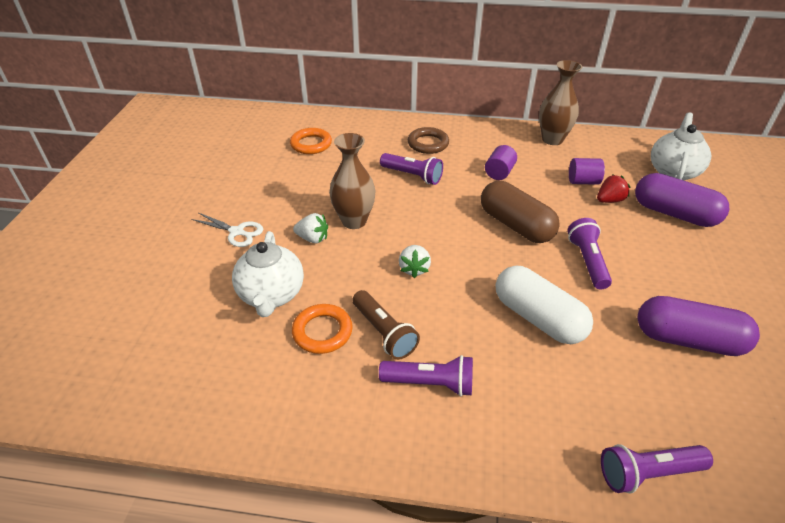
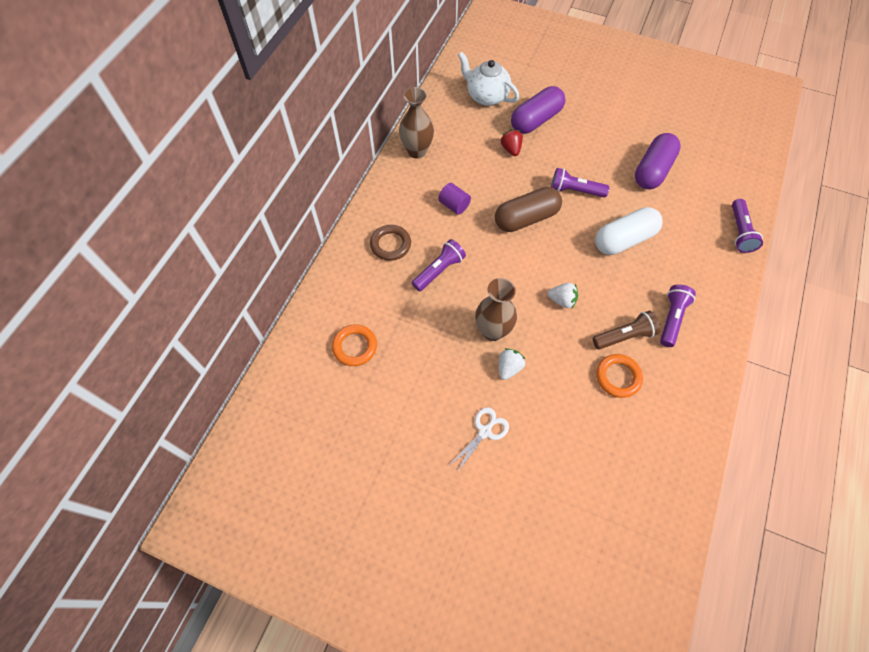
camera: 75 degrees left, 20 degrees up
(272, 295) = (573, 409): white teapot -> none
(583, 181) = (483, 155): purple cylinder -> none

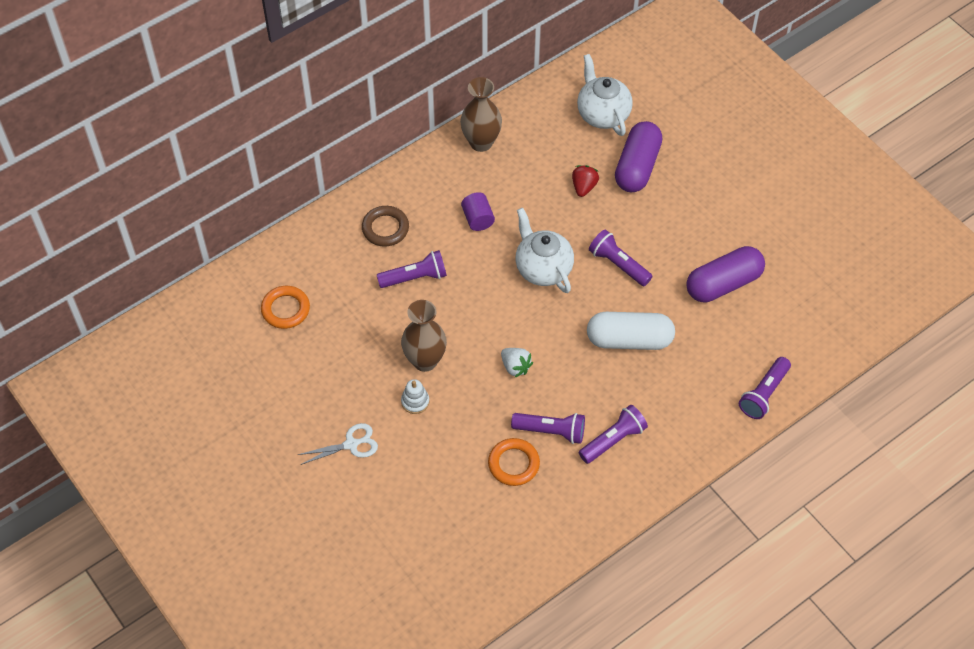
camera: 30 degrees right, 5 degrees down
(509, 368) = (415, 401): white strawberry -> white stacking toy
(526, 218) = (542, 268): brown capsule -> white teapot
(536, 120) = (637, 167): purple capsule -> purple capsule turned 60 degrees counterclockwise
(624, 336) = (551, 431): brown flashlight -> purple flashlight

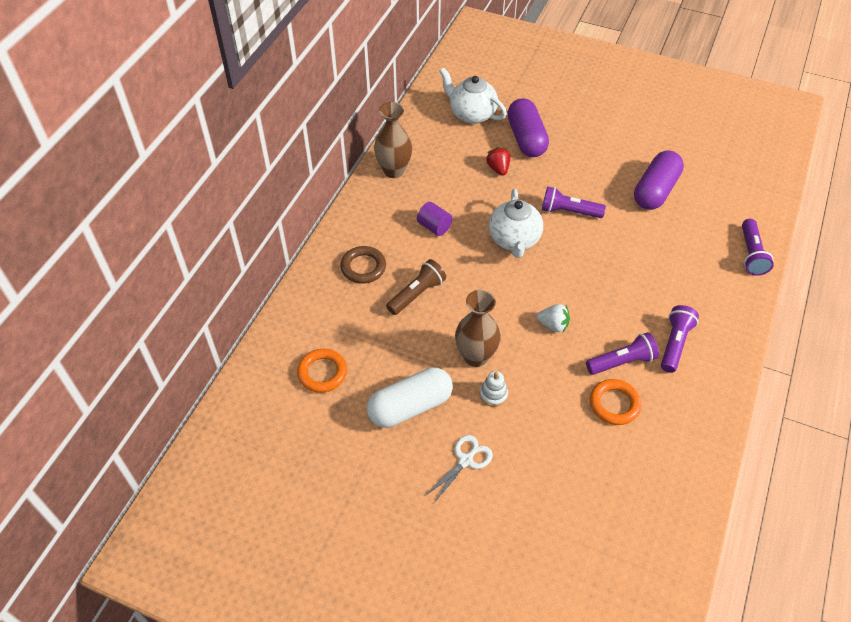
camera: 30 degrees left, 5 degrees down
(415, 277) = (417, 294): purple flashlight -> brown flashlight
(542, 268) = (514, 240): white teapot -> white teapot turned 120 degrees counterclockwise
(629, 340) = (622, 262): white capsule -> white capsule (410, 406)

